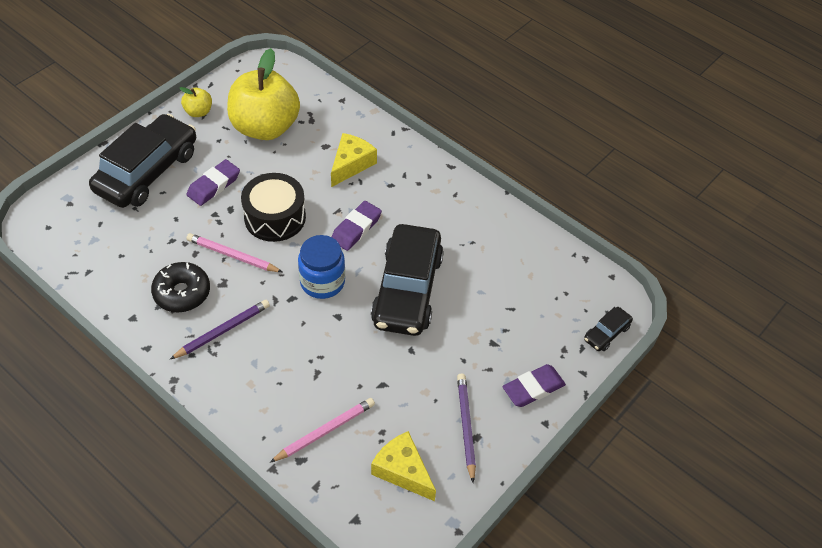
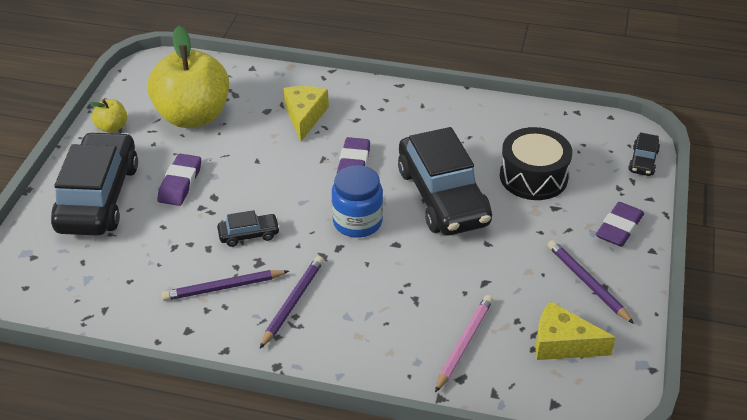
camera: 25 degrees left, 10 degrees down
(182, 293) = (223, 287): black donut -> purple pencil
(232, 255) = (249, 235): pink pencil -> black car
(275, 217) = (265, 187): black drum -> black drum (533, 177)

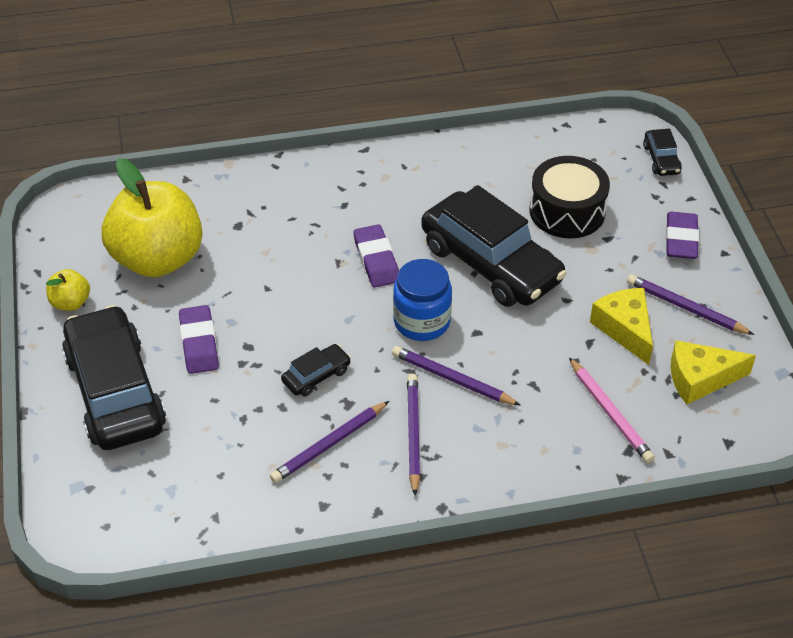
camera: 25 degrees left, 5 degrees up
(304, 116) = (285, 219): yellow cheese -> yellow cheese (625, 329)
(352, 272) = (452, 379): none -> purple pencil
(464, 343) = (610, 413): pink pencil -> pink pencil turned 150 degrees clockwise

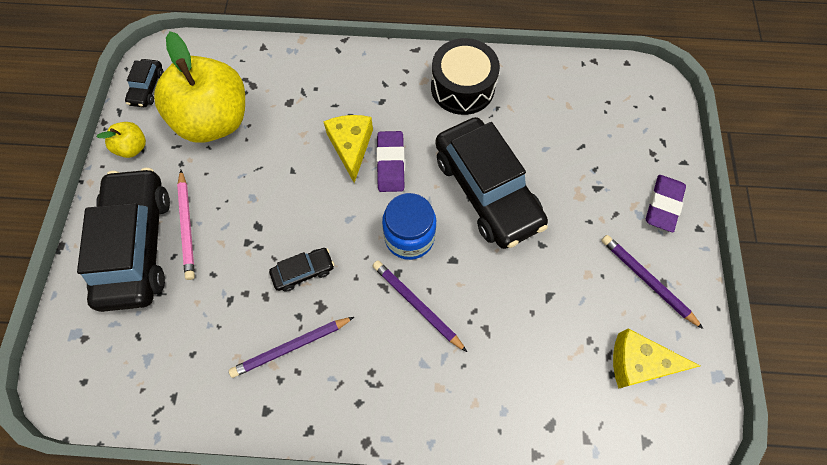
camera: 15 degrees right, 20 degrees up
(199, 343) = (219, 213): purple eraser -> none
(413, 434) = (366, 355): purple pencil -> none
(567, 211) = (569, 151): black drum -> black drum (462, 87)
(610, 413) = (545, 379): pink pencil -> pink pencil (187, 226)
(625, 329) = (585, 290): yellow cheese -> yellow cheese (351, 147)
(661, 159) = (668, 115): black car -> black car (147, 88)

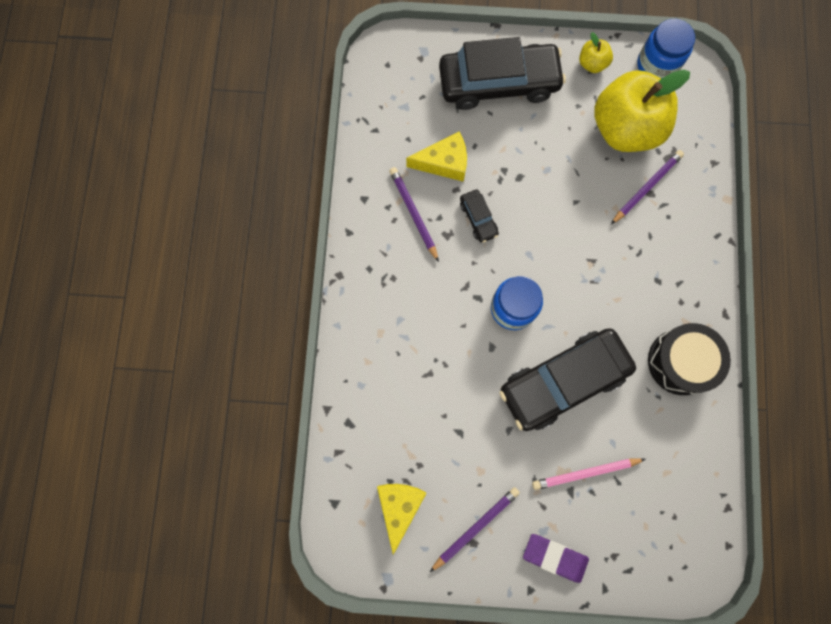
camera: 90 degrees right, 10 degrees up
(147, 88) = (657, 65): black car -> blue jar
(187, 226) = (517, 119): pink pencil -> pink pencil (585, 473)
(351, 147) = (604, 253): yellow cheese -> yellow cheese (444, 163)
(390, 164) = (587, 290): purple eraser -> none
(417, 304) = (450, 315): purple pencil -> purple pencil (647, 187)

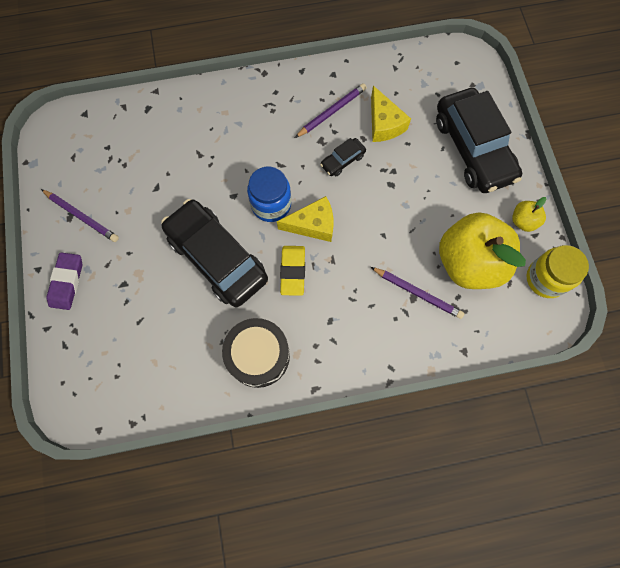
camera: 75 degrees right, 5 degrees down
(399, 507) = (88, 158): yellow cheese -> yellow cheese (313, 225)
(585, 473) = (141, 292): pink pencil -> none
(596, 304) = (293, 271): none -> yellow eraser
(657, 65) = (546, 279): blue jar -> yellow jar

